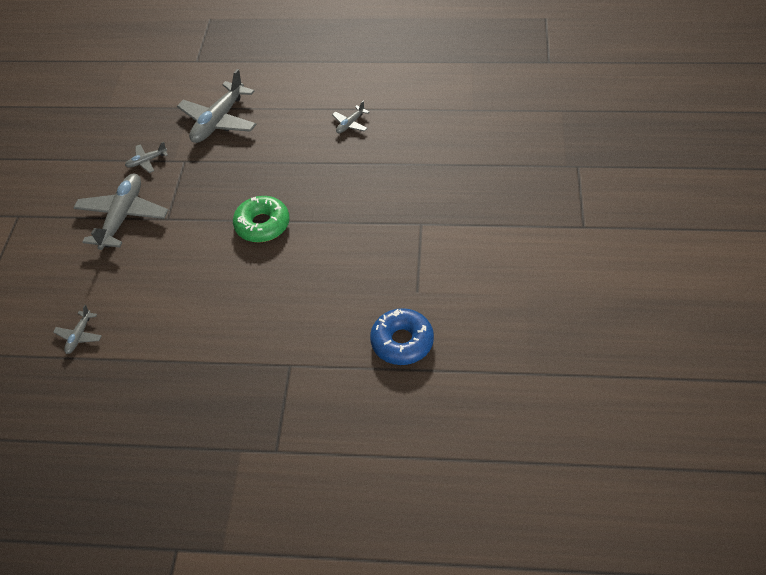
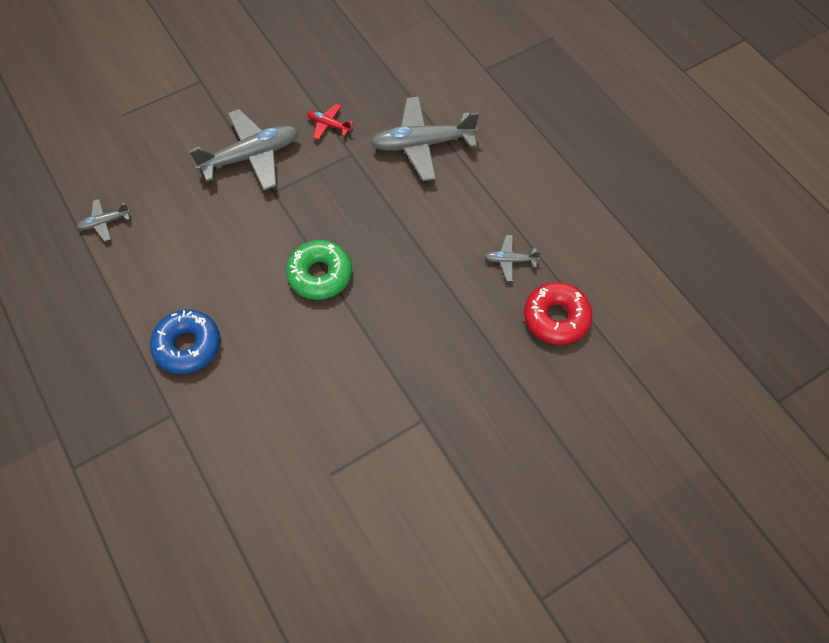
camera: 50 degrees right, 10 degrees up
(146, 161) = (328, 125): grey plane -> red plane
(402, 342) = (258, 501): blue donut -> blue donut (188, 346)
(410, 124) = (556, 318): none -> red donut

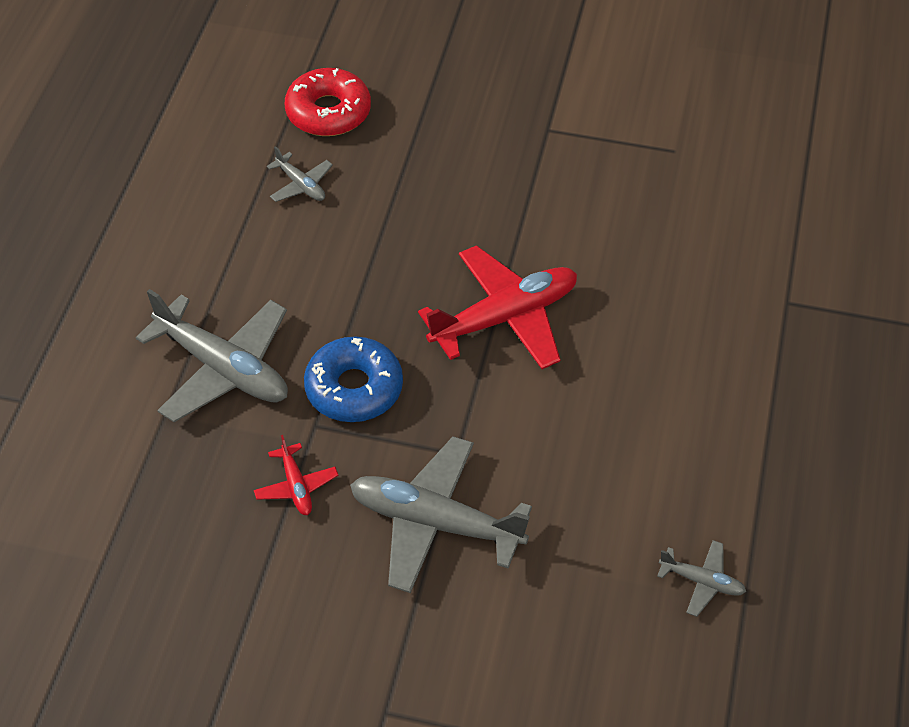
camera: 135 degrees left, 10 degrees down
(188, 346) = (716, 354): blue donut -> blue donut (354, 388)
(320, 274) = (505, 317): green donut -> red plane

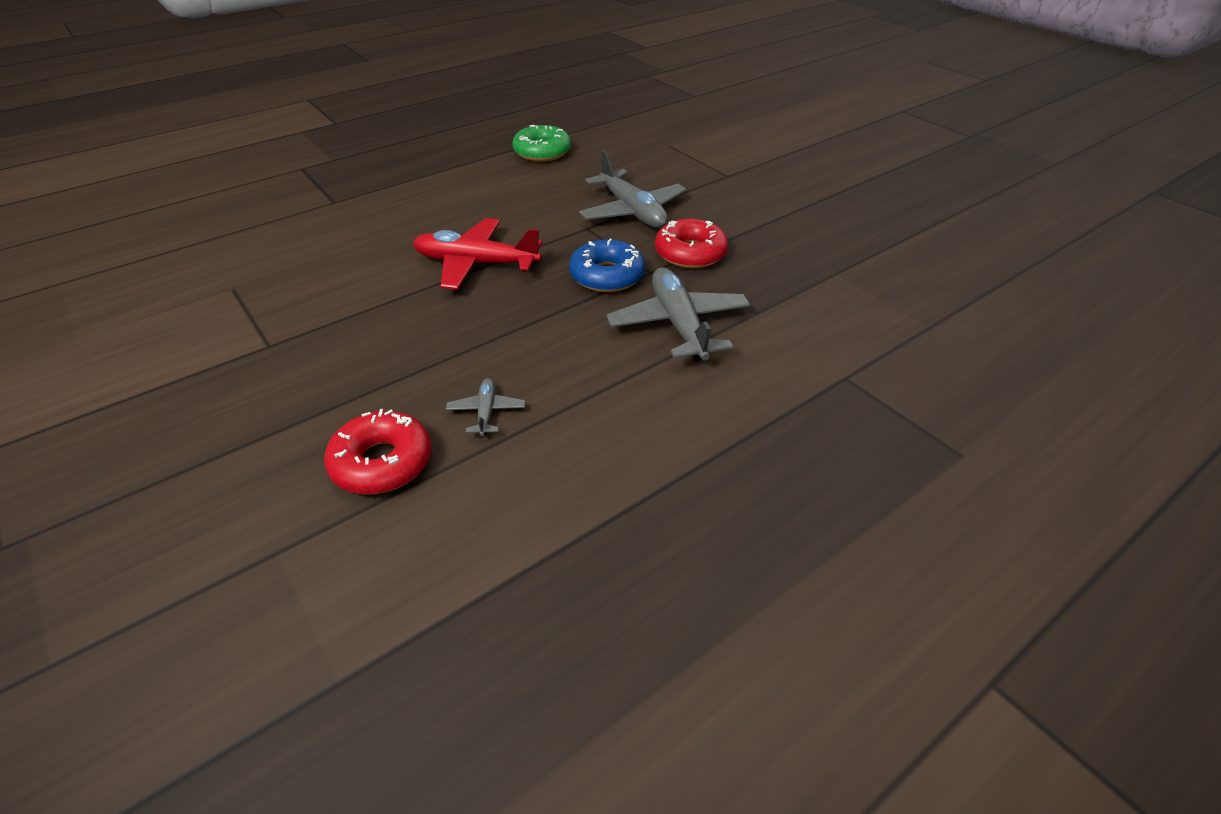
camera: 140 degrees left, 10 degrees down
(296, 486) = (690, 253): red plane -> red donut
(702, 581) = (542, 152): grey plane -> green donut

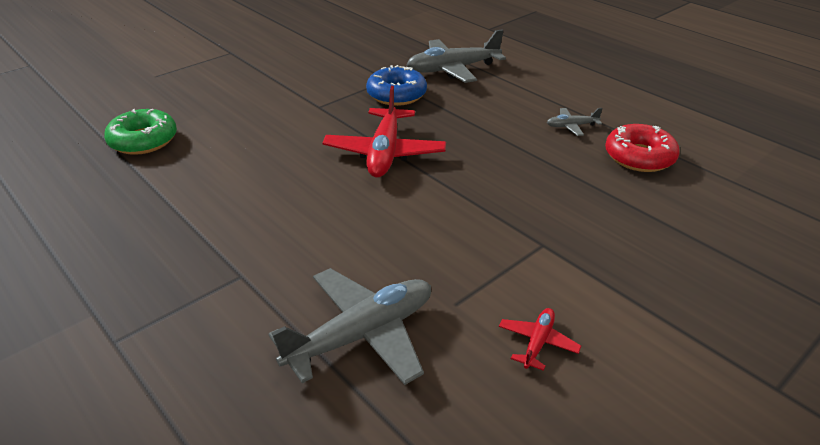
camera: 95 degrees left, 5 degrees down
(158, 323) = (537, 343): none -> red plane
(632, 211) = (291, 88): grey plane -> grey plane (362, 335)
(690, 253) = (360, 66): red donut -> none

